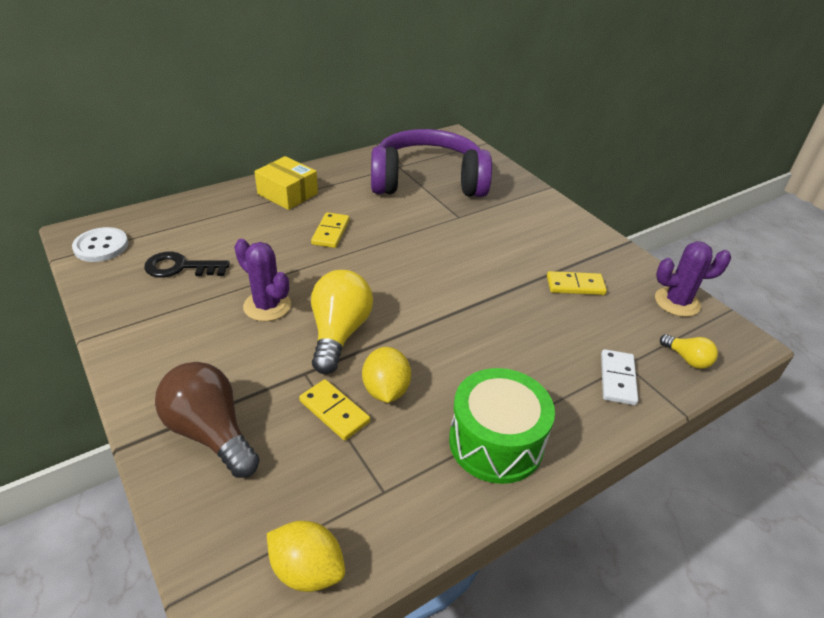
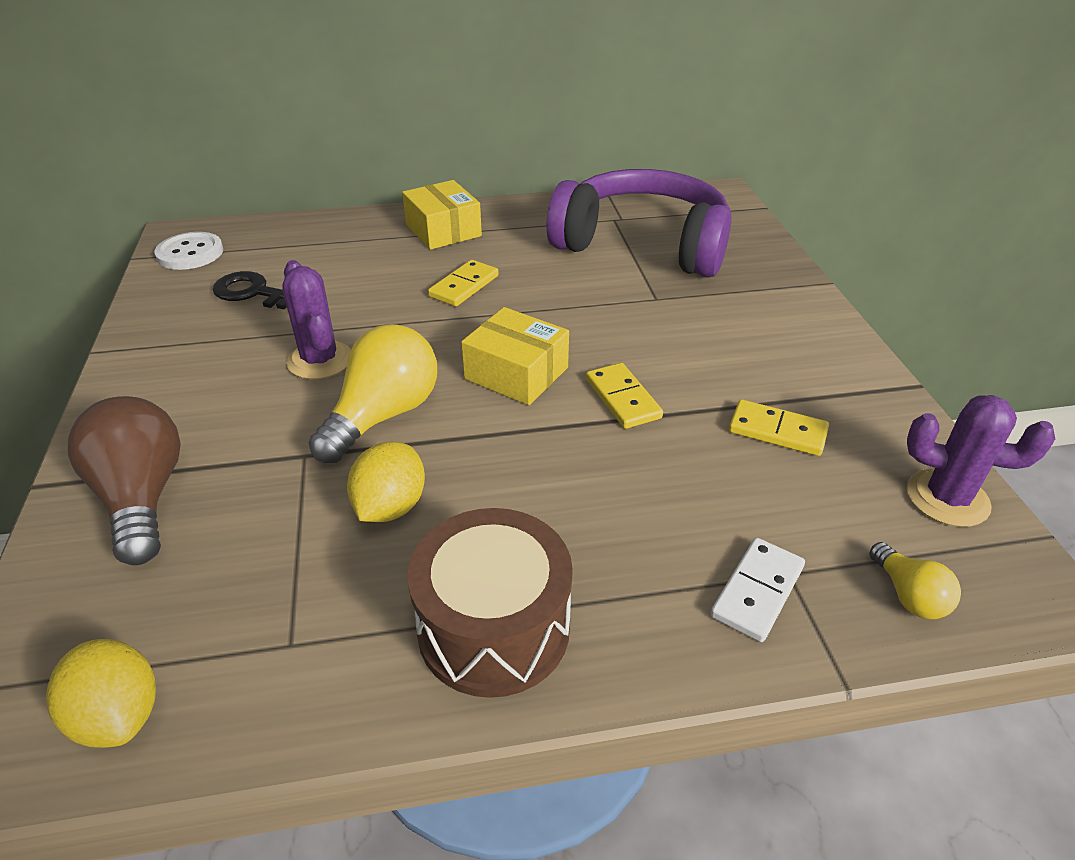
camera: 25 degrees right, 0 degrees up
(334, 411) = (304, 515): yellow domino -> yellow domino (623, 398)
(405, 285) = (516, 373): none -> yellow box
(496, 442) = (493, 628): green drum -> brown drum

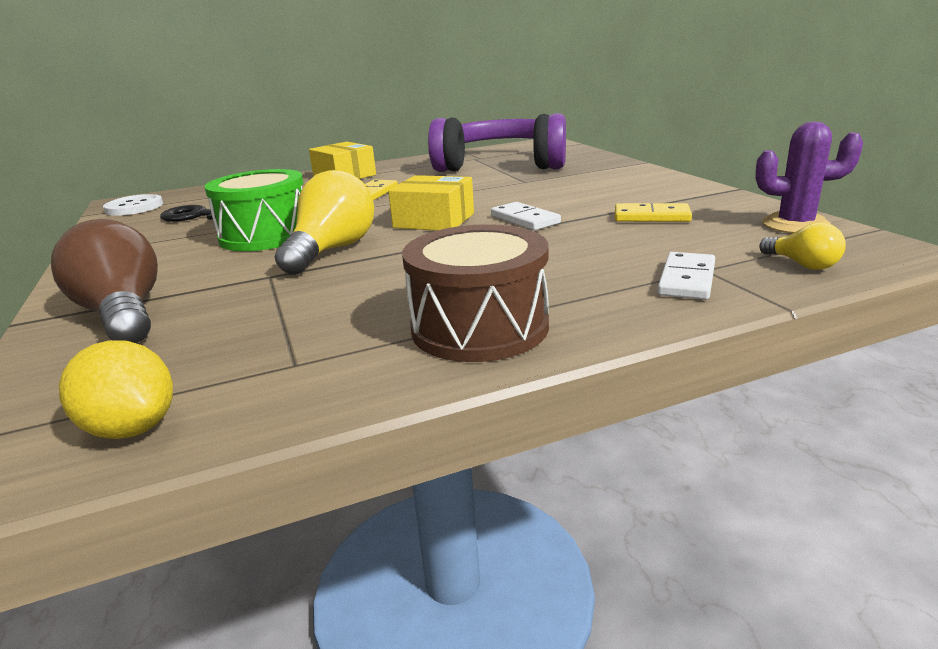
camera: 10 degrees left, 15 degrees down
(320, 360) = (266, 235): purple cactus -> green drum
(390, 506) = (358, 287): yellow lemon -> none
(623, 398) = (525, 219): yellow domino -> white domino

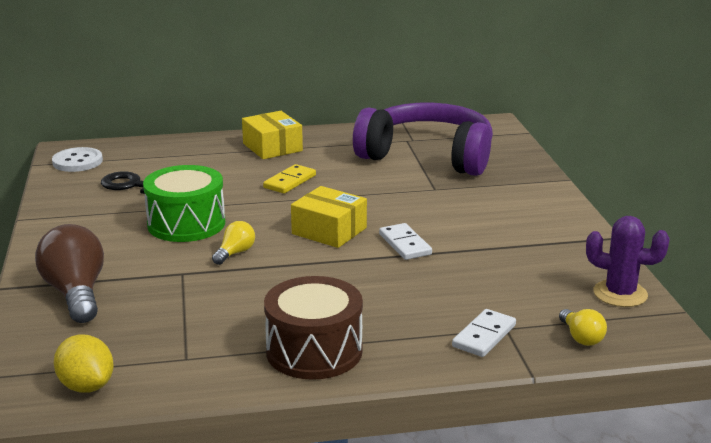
camera: 10 degrees right, 0 degrees up
(332, 250) = (235, 253): yellow light bulb -> yellow light bulb, size x0.50
(651, 216) = (512, 261): yellow domino -> none

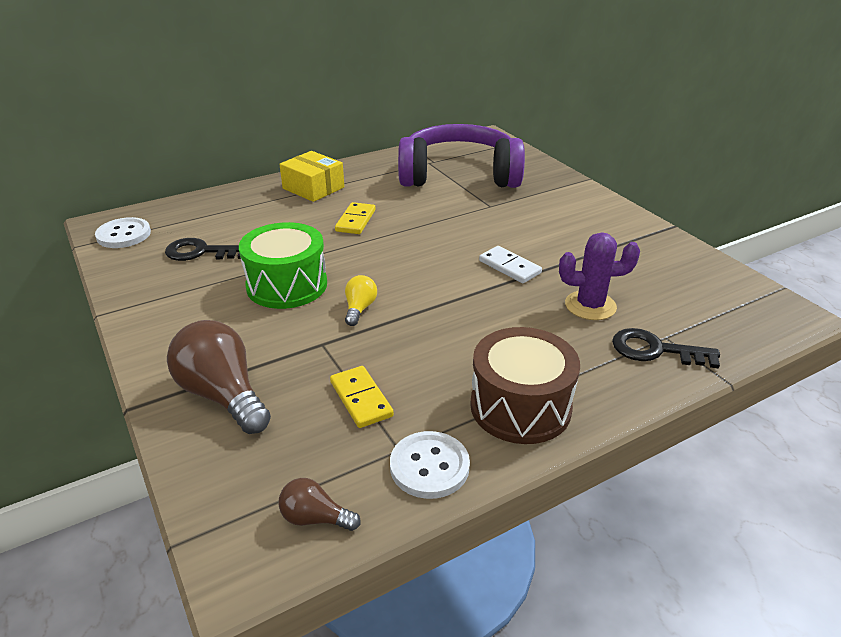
camera: 20 degrees left, 10 degrees up
(86, 386) = (315, 518): yellow lemon -> brown light bulb
(183, 318) = (361, 399): none -> yellow domino
(200, 374) = (429, 466): none -> white button
(329, 231) = (431, 266): yellow box -> none
(484, 336) = (655, 350): white domino -> black key
(581, 337) = (733, 332): yellow light bulb -> none
(620, 294) = (724, 280): purple cactus -> purple cactus (590, 306)

